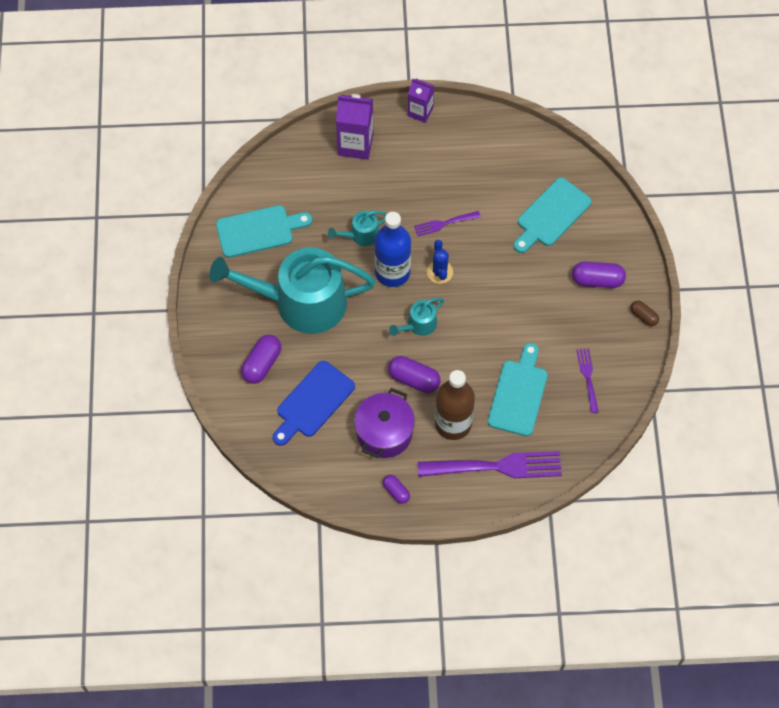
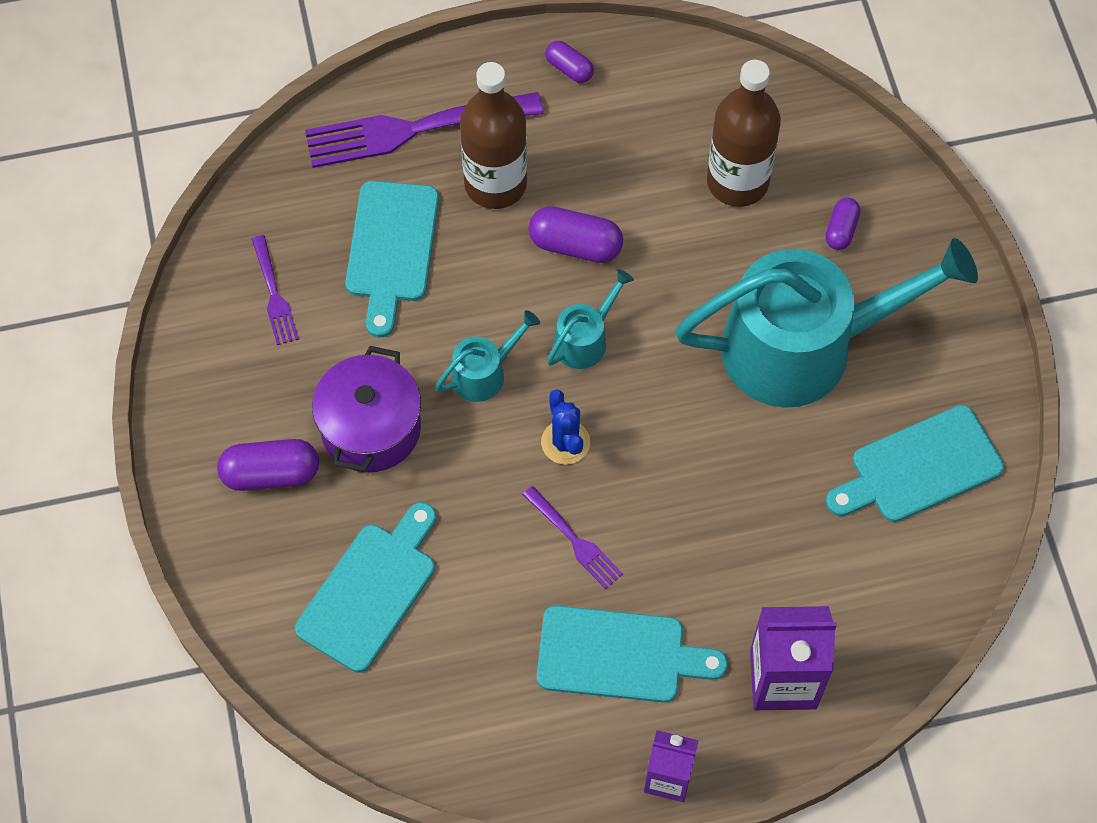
camera: 170 degrees right, 0 degrees up
(262, 364) = (841, 230): purple capsule -> purple capsule, size x0.60
(313, 402) = (737, 182): blue cutting board -> brown bottle
(361, 235) = (726, 490): turquoise watering can -> turquoise watering can (484, 373)
(384, 433) = (607, 153): purple pot -> purple pot (371, 428)
(392, 272) = (652, 427): blue bottle -> none
(432, 167) = (619, 655): none -> turquoise cutting board
(444, 223) = (573, 540): purple fork -> purple fork turned 75 degrees clockwise
(643, 316) = (181, 419): brown capsule -> none

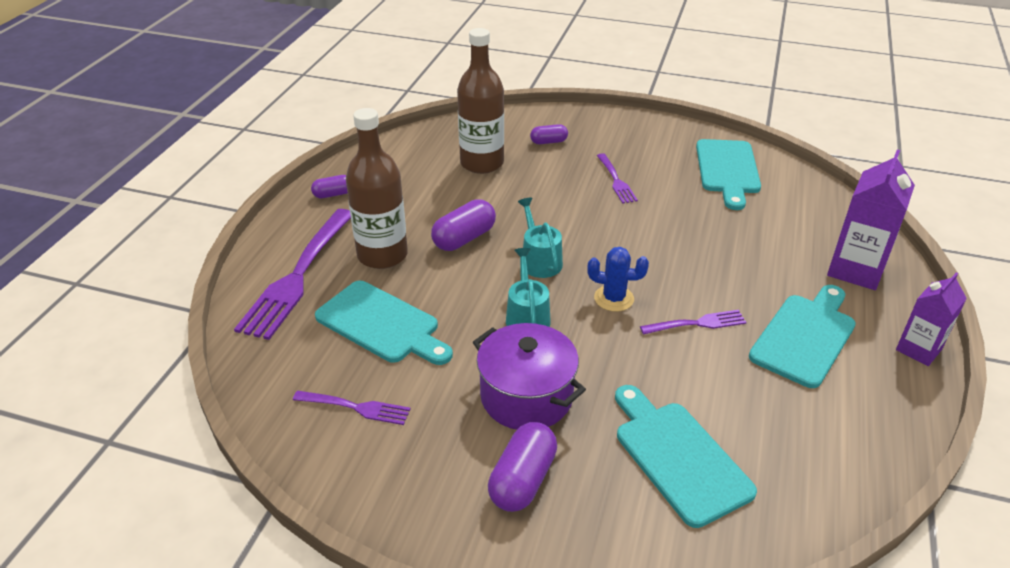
camera: 60 degrees left, 25 degrees down
(803, 346) = (615, 180): turquoise watering can -> purple fork
(841, 230) = (548, 142): purple capsule -> purple capsule turned 60 degrees counterclockwise

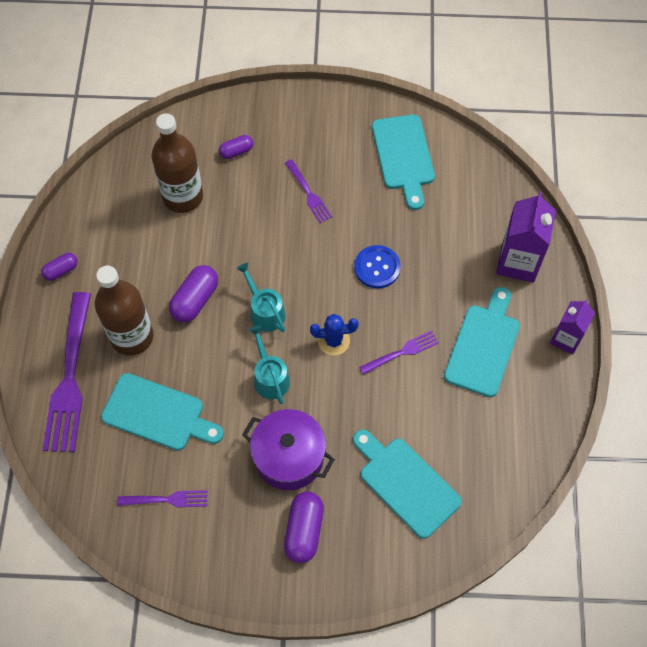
camera: 15 degrees left, 25 degrees up
(680, 247) = (377, 267): none -> blue button

